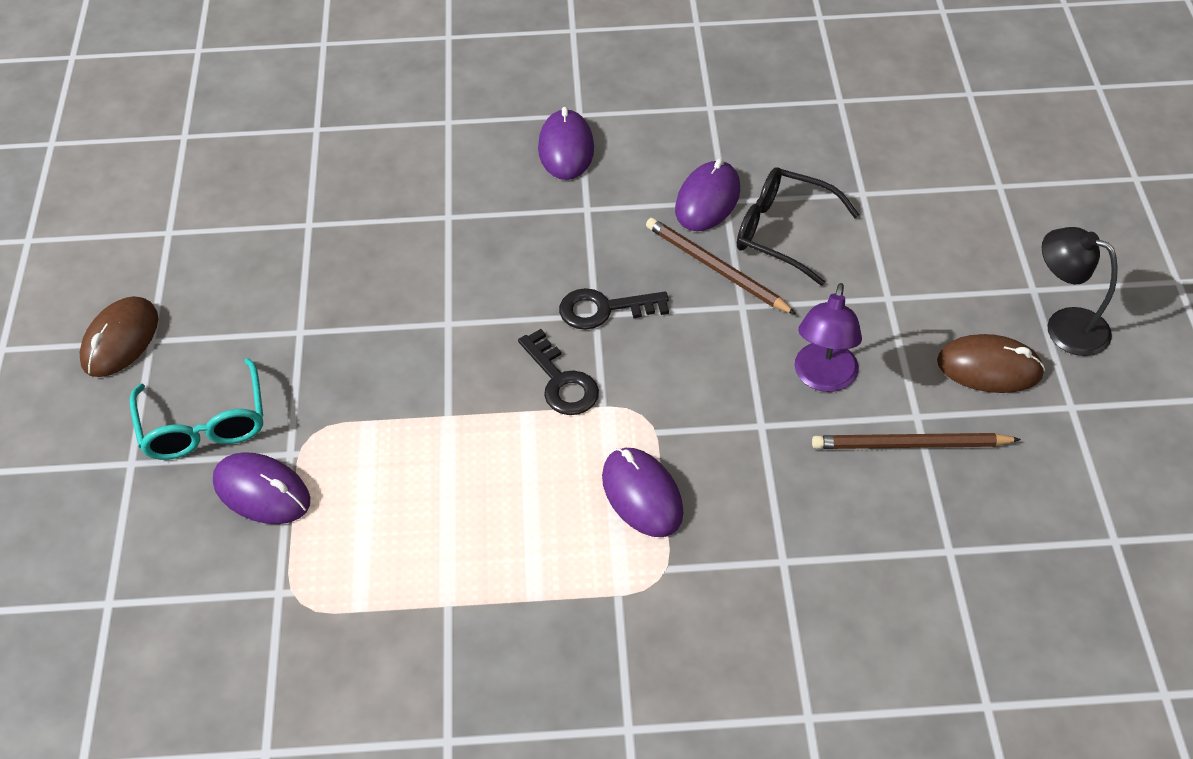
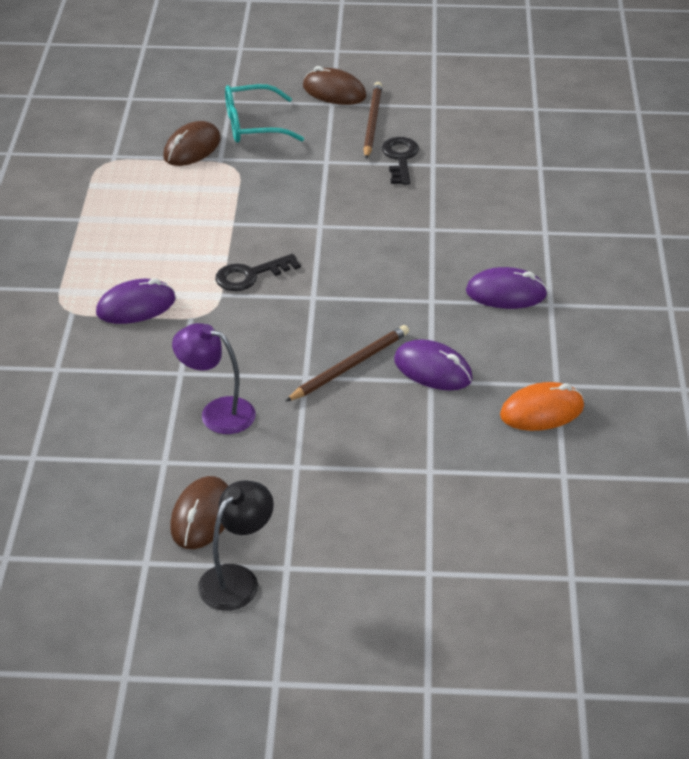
camera: 95 degrees right, 10 degrees down
(262, 492) = (192, 148): purple mouse -> brown mouse
(604, 309) = (317, 301): black key -> black key (400, 158)
(754, 116) = (542, 411): none -> orange mouse
(783, 232) = (386, 411): black glasses -> none
(910, 445) = (136, 452): brown pencil -> brown pencil (372, 122)

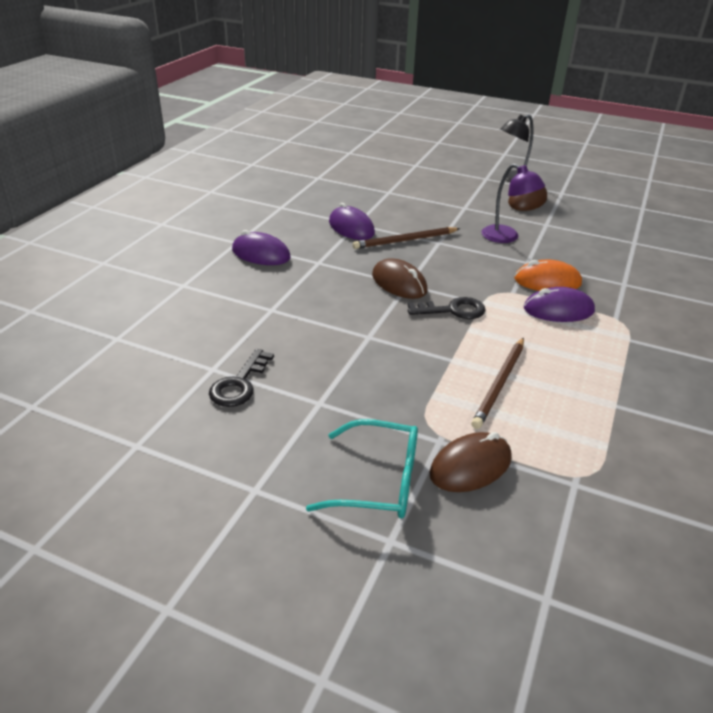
camera: 160 degrees left, 5 degrees down
(334, 91) = (237, 510): brown mouse -> brown mouse (399, 283)
(372, 122) = (229, 441): brown pencil -> brown pencil (499, 384)
(542, 411) = (303, 199): orange mouse -> orange mouse (547, 281)

